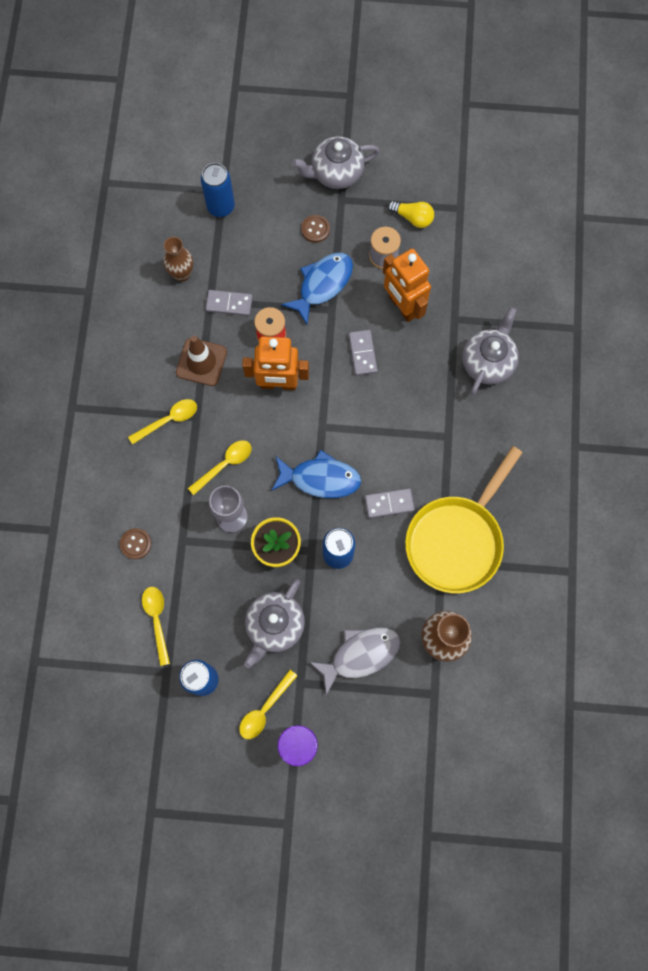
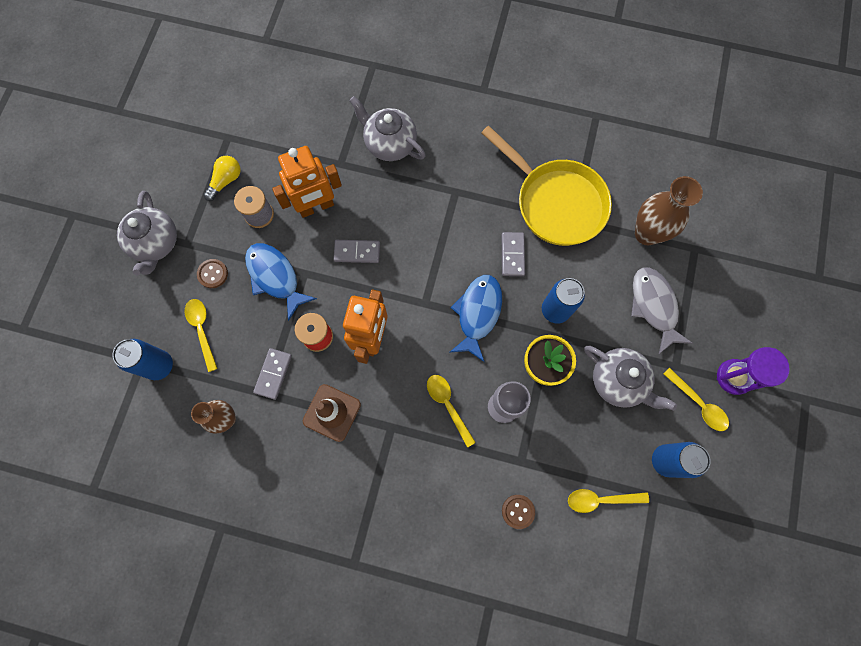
camera: 80 degrees left, 0 degrees up
(168, 420) = (389, 457): yellow spoon -> yellow spoon (202, 330)

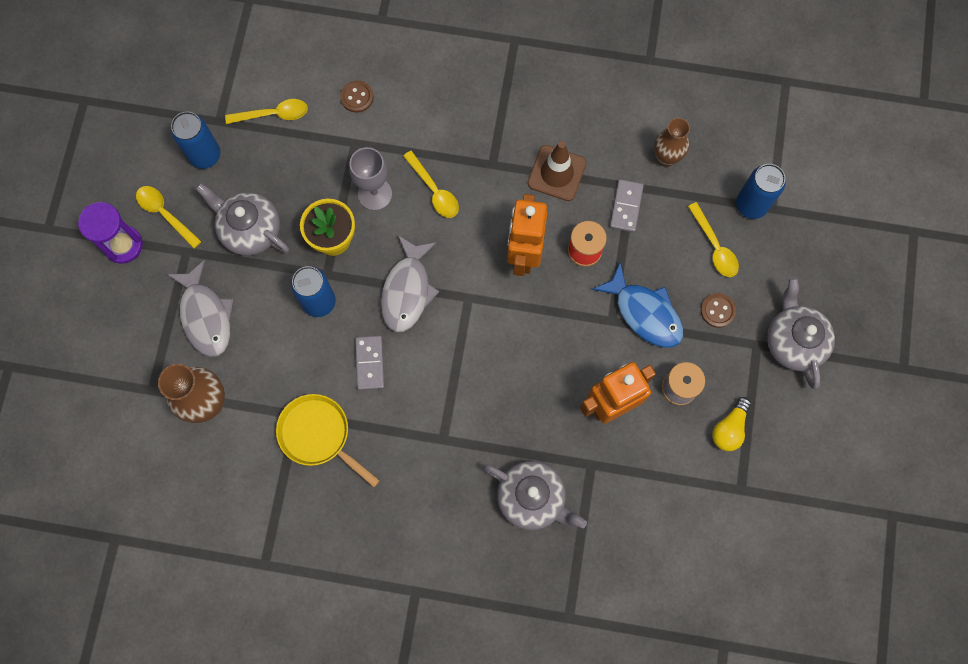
camera: 175 degrees right, 0 degrees up
(357, 252) = (554, 351): grey domino -> none
(477, 313) = (407, 291): blue fish -> grey fish
(555, 202) = (318, 435): yellow pan -> yellow pan, size x0.64

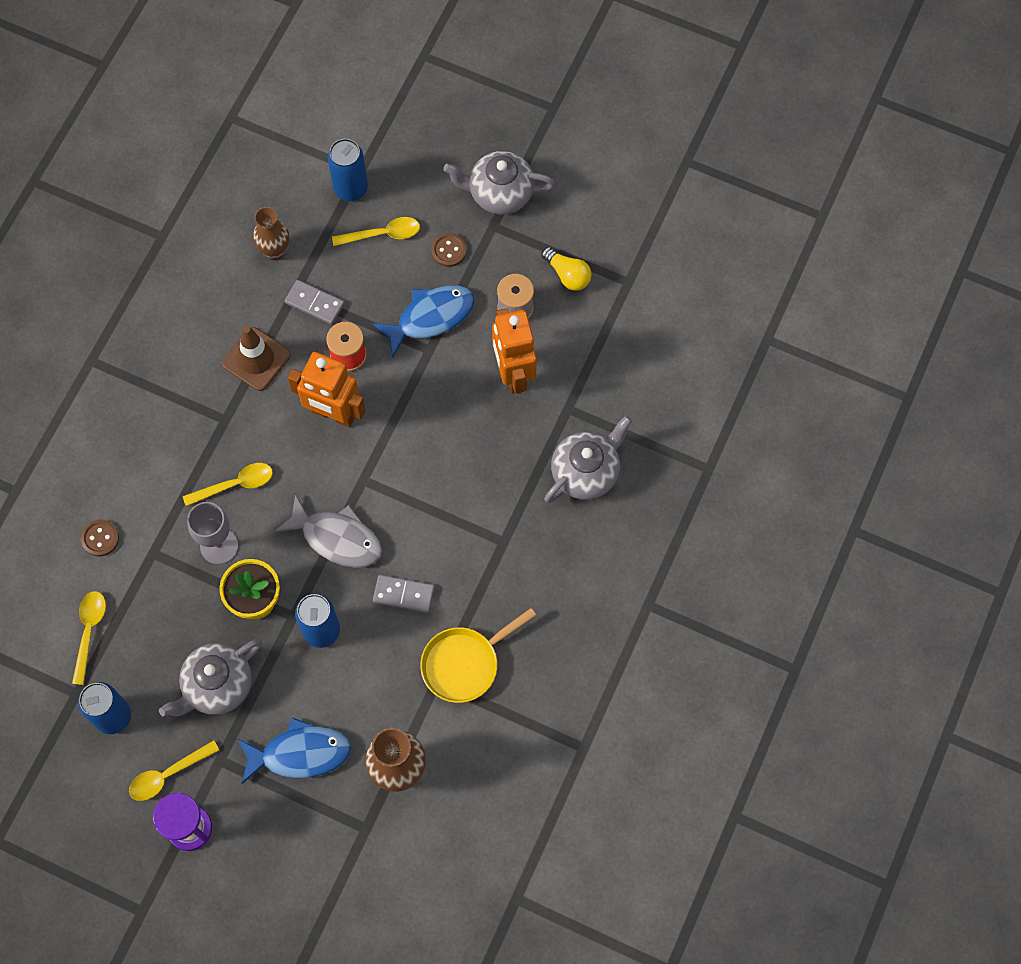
camera: 75 degrees left, 5 degrees down
(206, 316) = (300, 753): grey fish -> blue fish

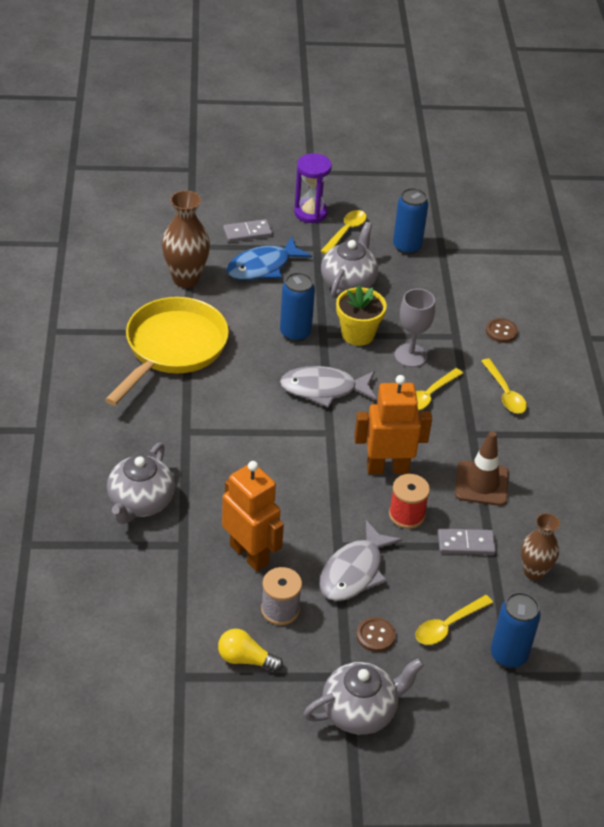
camera: 150 degrees right, 25 degrees down
(89, 632) = (462, 281): yellow spoon -> yellow spoon (505, 393)
(403, 594) = (247, 373): grey domino -> grey domino (247, 233)
(431, 317) = (354, 571): blue fish -> grey fish
(465, 663) = (172, 348): yellow pan -> yellow pan, size x1.56

